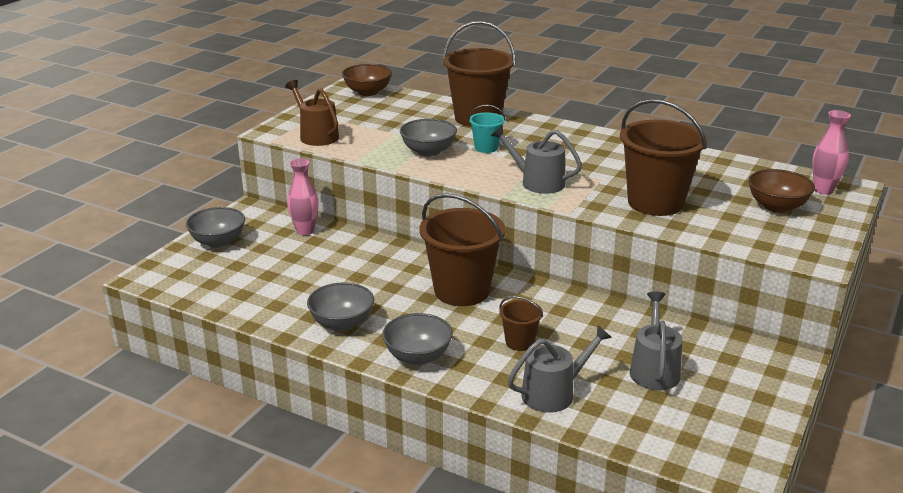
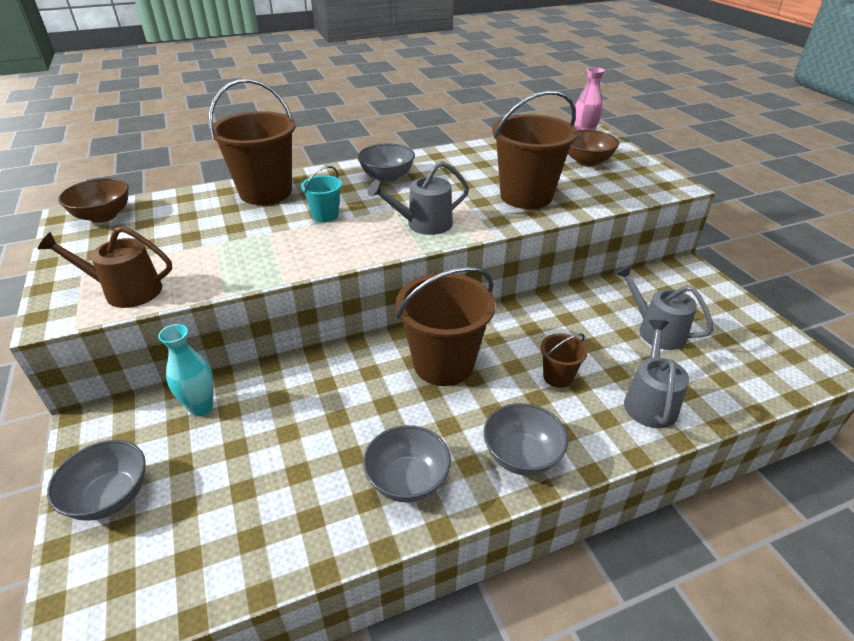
camera: 50 degrees left, 10 degrees up
(305, 231) = (201, 408): pink vase -> turquoise vase
(428, 151) = (281, 245): grey bowl -> grey bowl (387, 177)

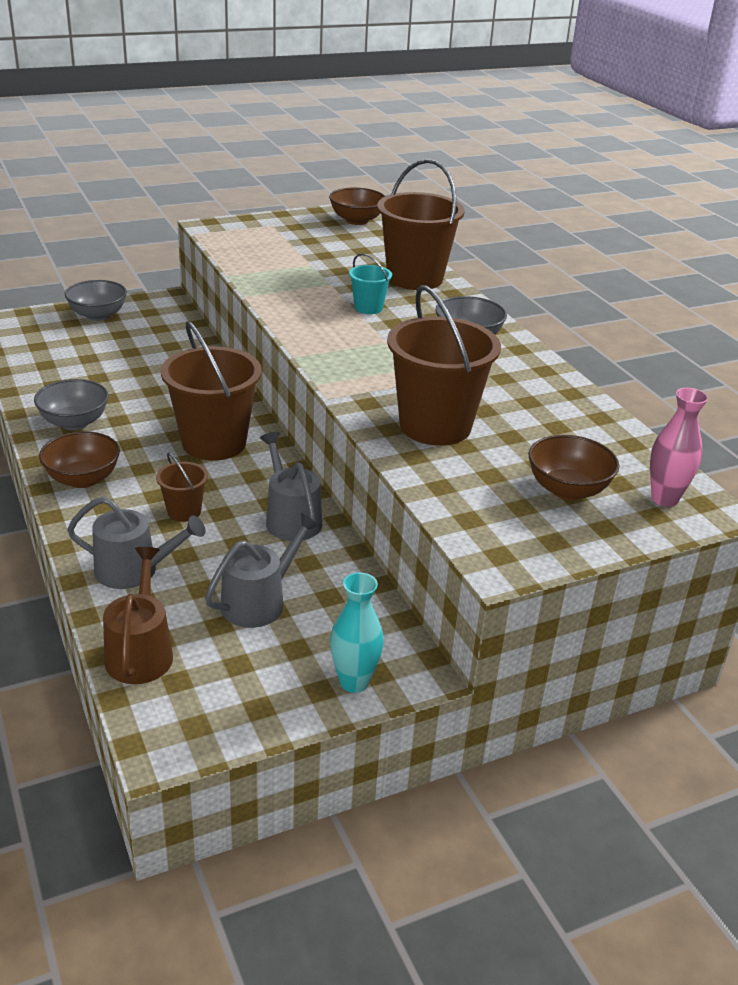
camera: 85 degrees right, 5 degrees down
(126, 291) = (239, 242): brown watering can -> brown watering can (140, 652)
(201, 408) = (176, 334): turquoise vase -> turquoise vase (354, 682)
(424, 224) = (354, 358): grey watering can -> grey watering can (291, 519)
(521, 456) = (83, 479): grey bowl -> brown bowl

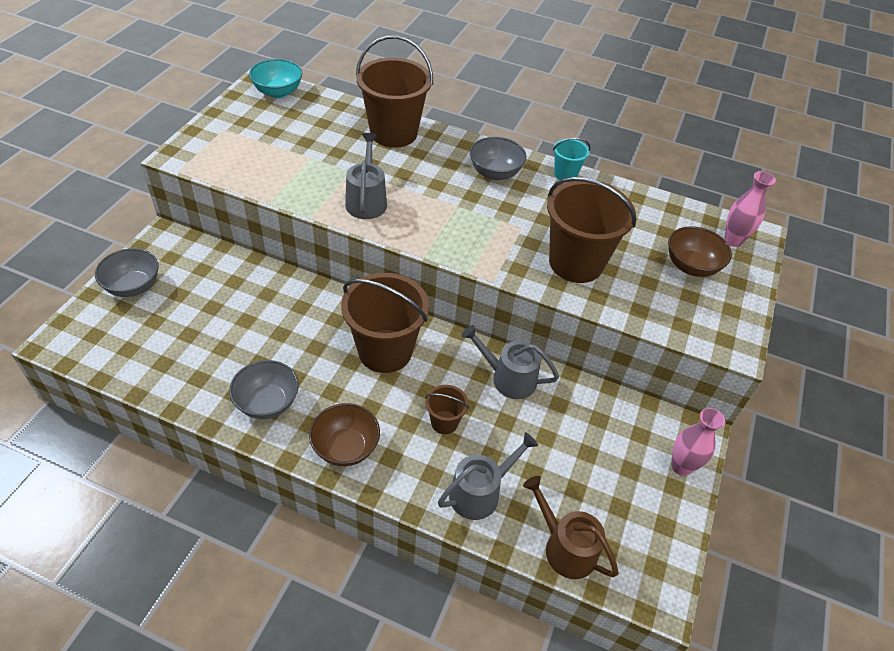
camera: 45 degrees left, 15 degrees up
(259, 602) = (573, 454): grey watering can -> grey watering can (366, 201)
(354, 682) = (681, 467): turquoise vase -> pink vase
(357, 220) = (278, 92): brown bowl -> turquoise bowl
(368, 308) = (404, 180): turquoise bucket -> turquoise bucket (565, 174)

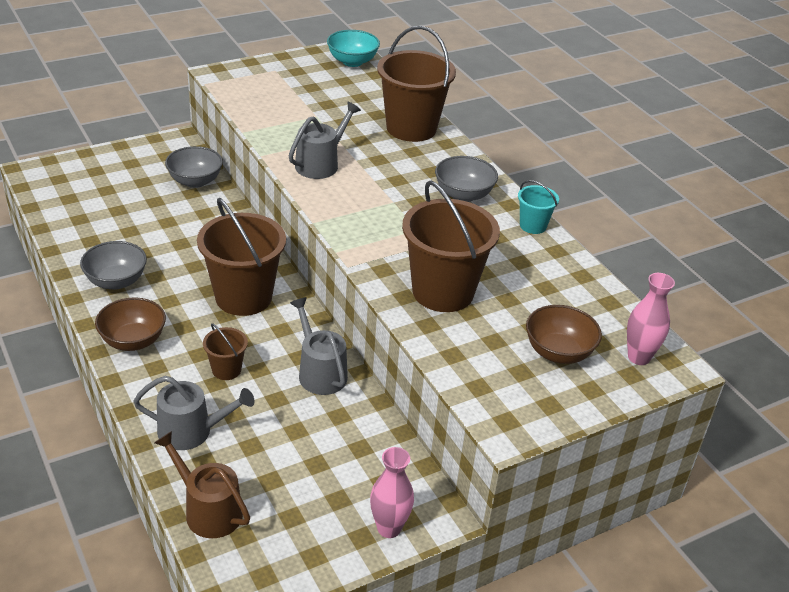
camera: 40 degrees right, 10 degrees down
(133, 286) = (119, 161): grey bowl -> grey bowl (195, 181)
(565, 547) = (208, 510): brown watering can -> brown watering can turned 45 degrees counterclockwise

